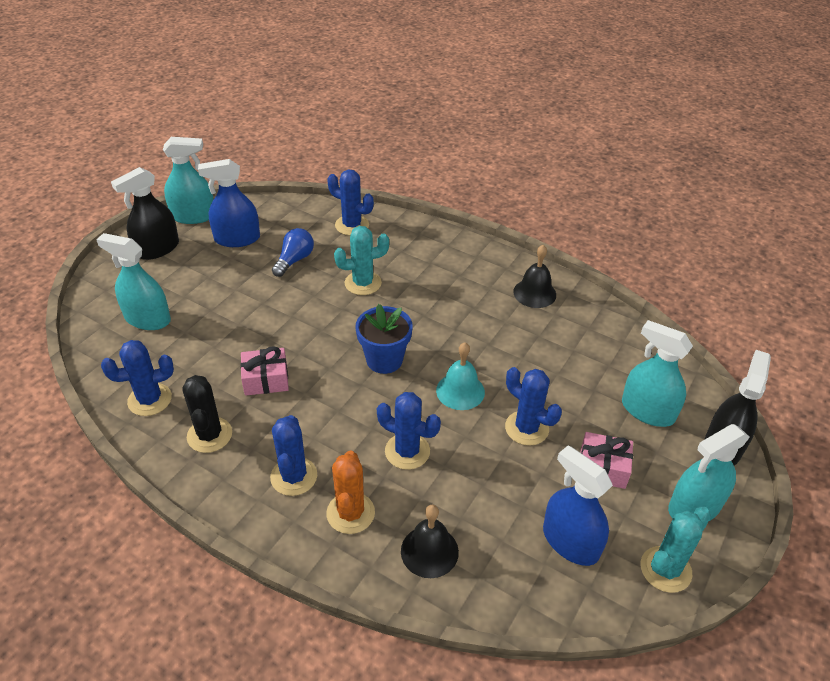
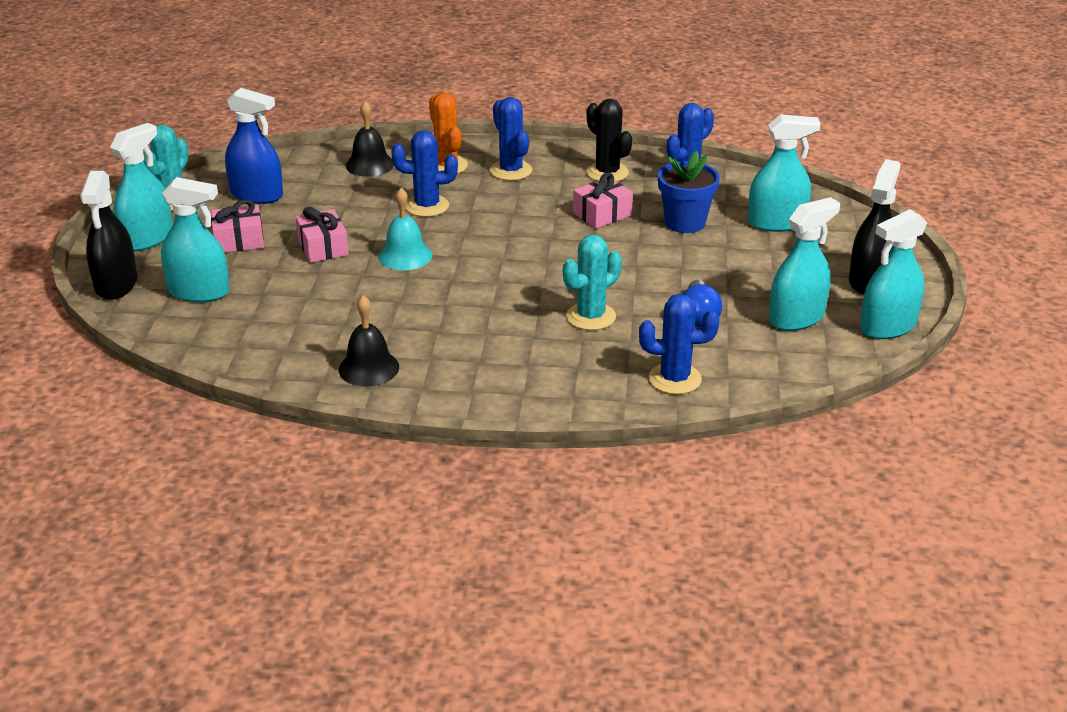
camera: 155 degrees right, 10 degrees down
(237, 239) = (796, 318): blue spray bottle -> turquoise spray bottle
(384, 360) = (501, 258): blue flower pot -> blue flower pot (685, 223)
(526, 428) = (323, 247): blue cactus -> pink gift

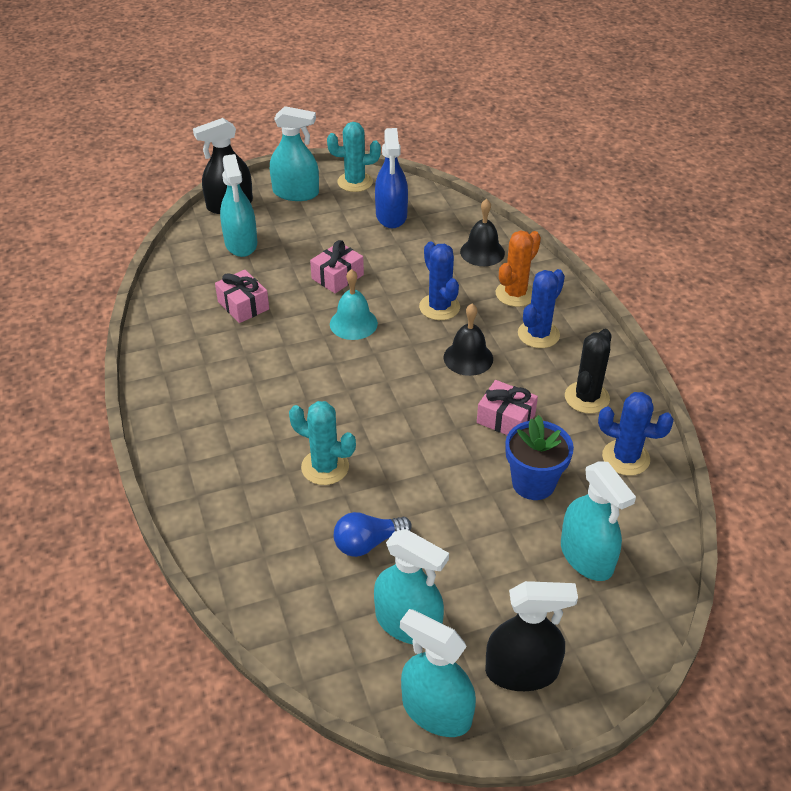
camera: 65 degrees right, 10 degrees up
(239, 241) = (320, 233): pink gift -> pink gift (243, 305)
(369, 368) = (184, 363): black bell -> black bell (468, 358)
(675, 379) = (254, 556): blue cactus -> none

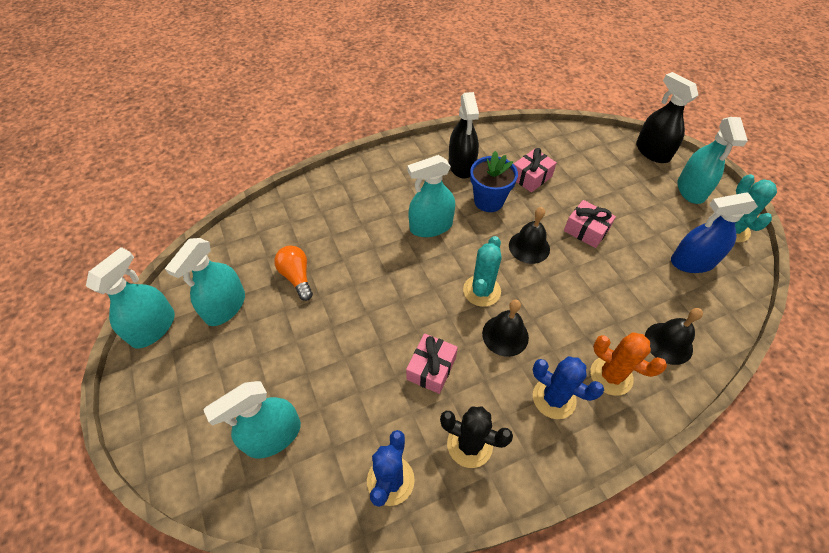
camera: 85 degrees right, 10 degrees up
(241, 243) = (605, 165): turquoise spray bottle -> turquoise spray bottle (431, 226)
(325, 467) = (368, 245): turquoise cactus -> turquoise cactus (481, 291)
(353, 323) = (529, 247): turquoise bell -> black bell
(367, 543) = (297, 277): blue light bulb -> orange light bulb
(439, 307) = (569, 309): blue cactus -> none
(521, 671) = (172, 382): black spray bottle -> black spray bottle (461, 165)
(533, 483) = (356, 392): blue flower pot -> blue flower pot (488, 201)

